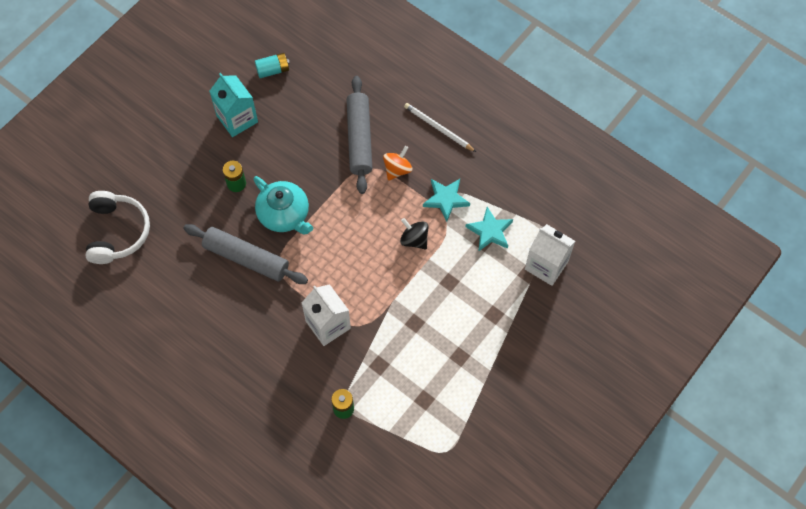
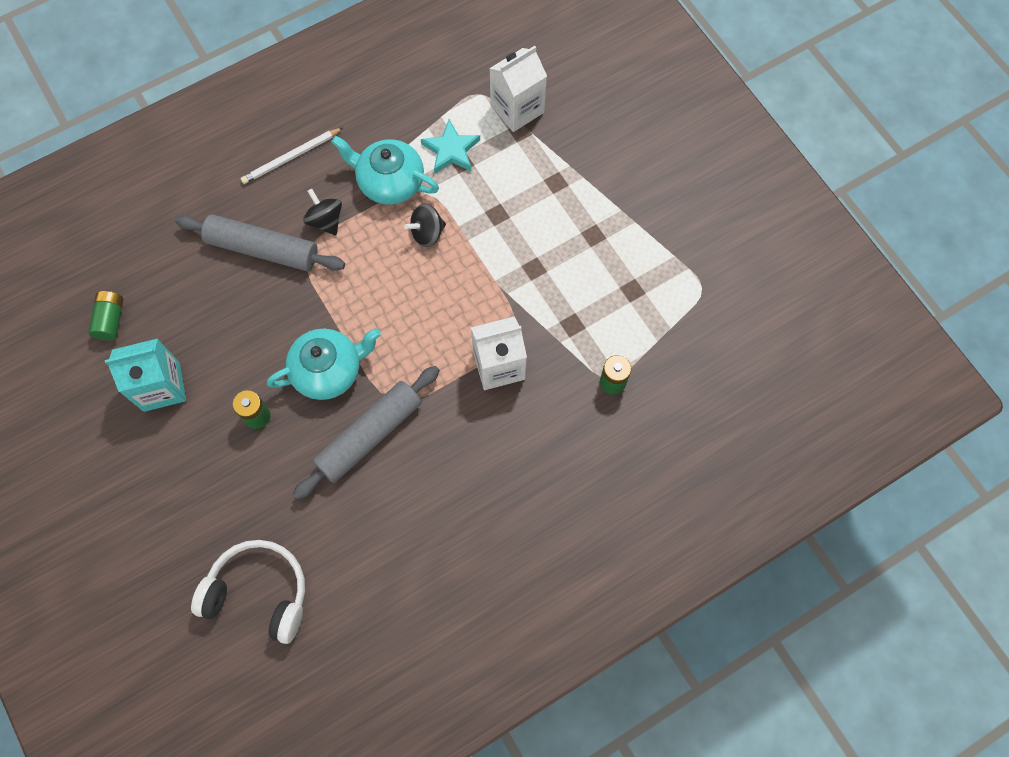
camera: 70 degrees left, 5 degrees up
(273, 70) = (111, 320): turquoise battery -> green battery
(397, 169) = (326, 221): orange spinning top -> black spinning top
(446, 199) = (389, 182): turquoise star -> turquoise teapot

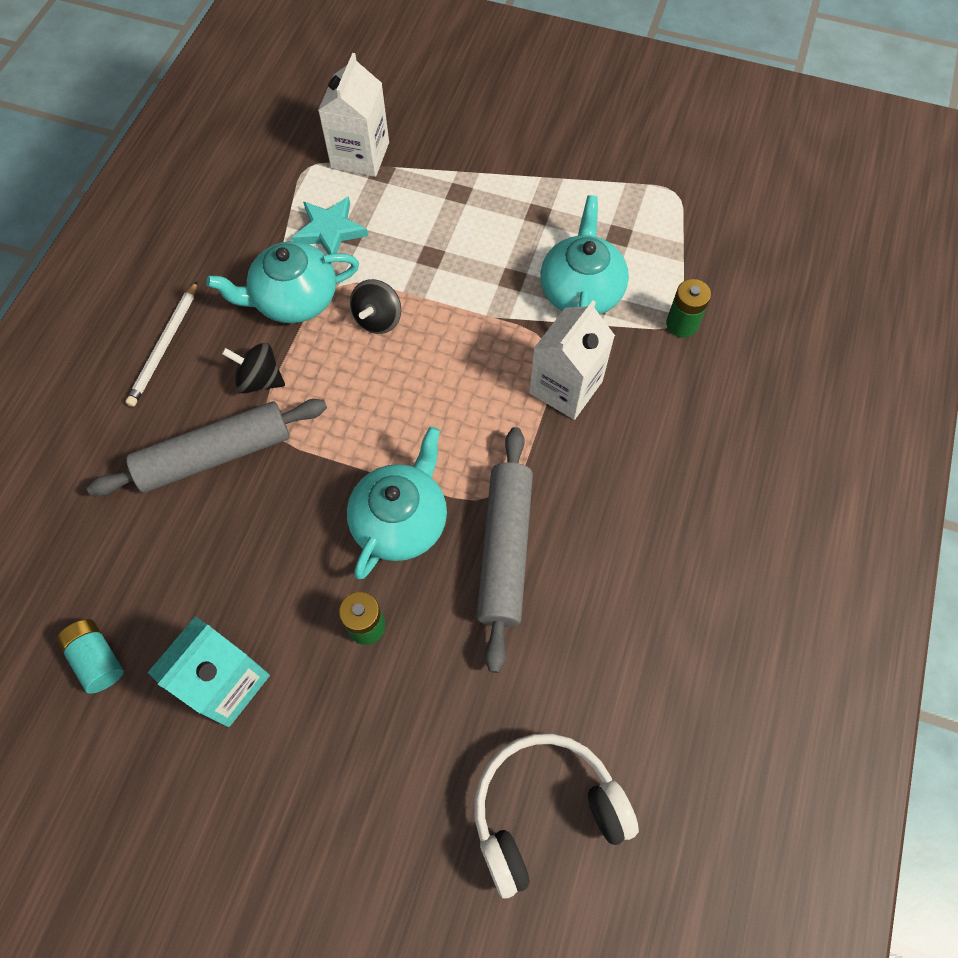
camera: 40 degrees left, 5 degrees down
(111, 320) = (97, 659): green battery -> turquoise battery
(570, 309) = (581, 290): none -> turquoise teapot

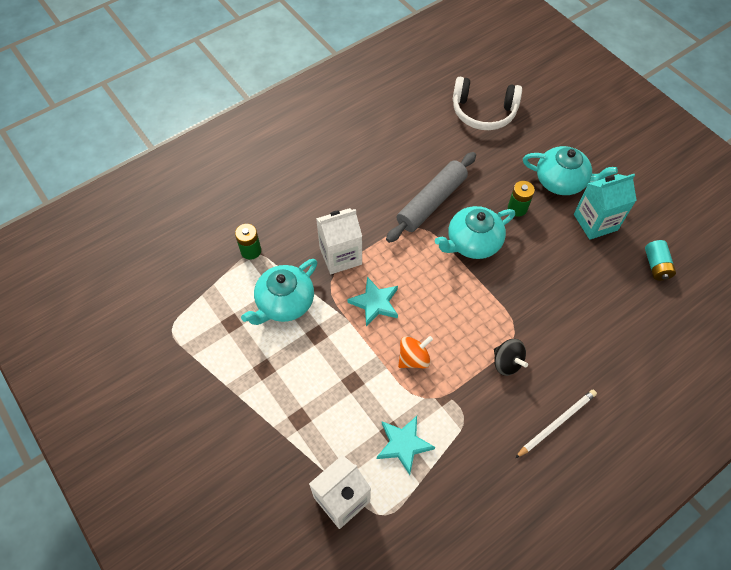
camera: 145 degrees left, 5 degrees down
(215, 455) = (554, 332): grey rolling pin -> none
(294, 299) = (457, 405): turquoise teapot -> turquoise teapot (561, 181)
(378, 319) = (413, 358): black spinning top -> orange spinning top
(473, 354) = (375, 303): none -> turquoise star

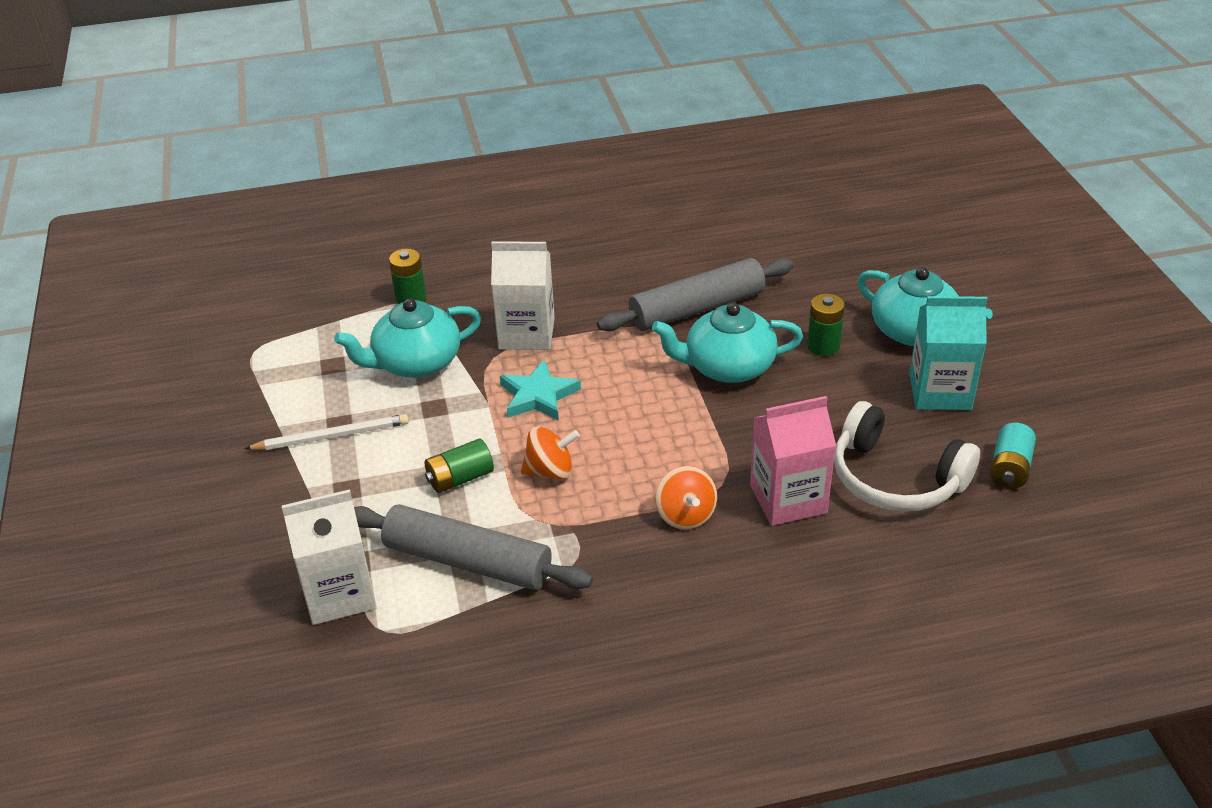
camera: 25 degrees right, 20 degrees down
(364, 384) = (460, 478): none -> green battery
(403, 444) = (468, 561): turquoise star -> grey rolling pin
(483, 112) = (844, 229): white headphones -> white headphones (896, 478)
(506, 362) = (685, 515): black spinning top -> orange spinning top
(555, 330) = (788, 499): none -> pink carton
(556, 423) = (715, 609): white pencil -> white pencil (332, 436)

